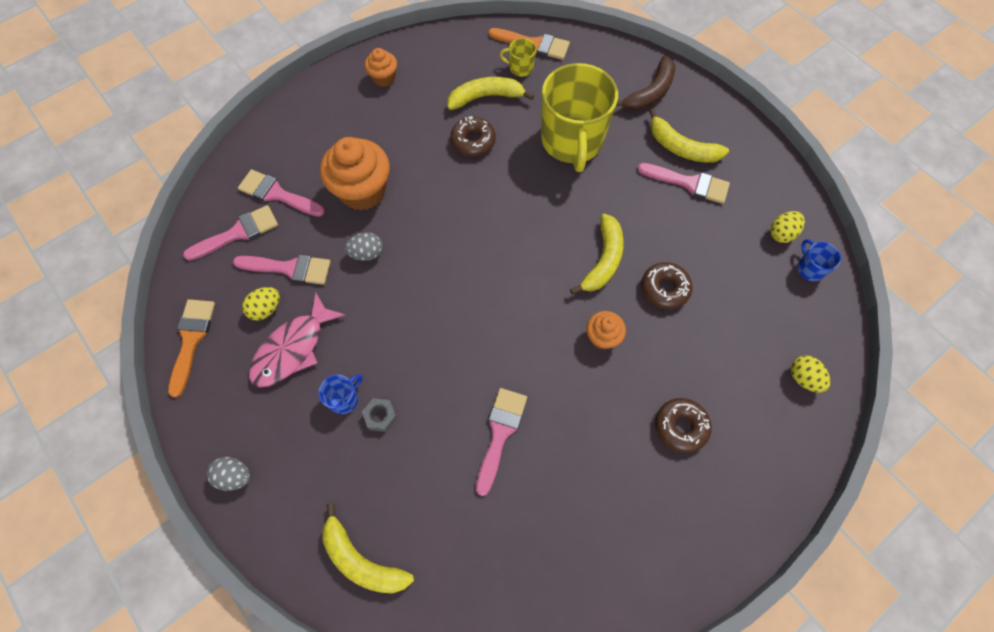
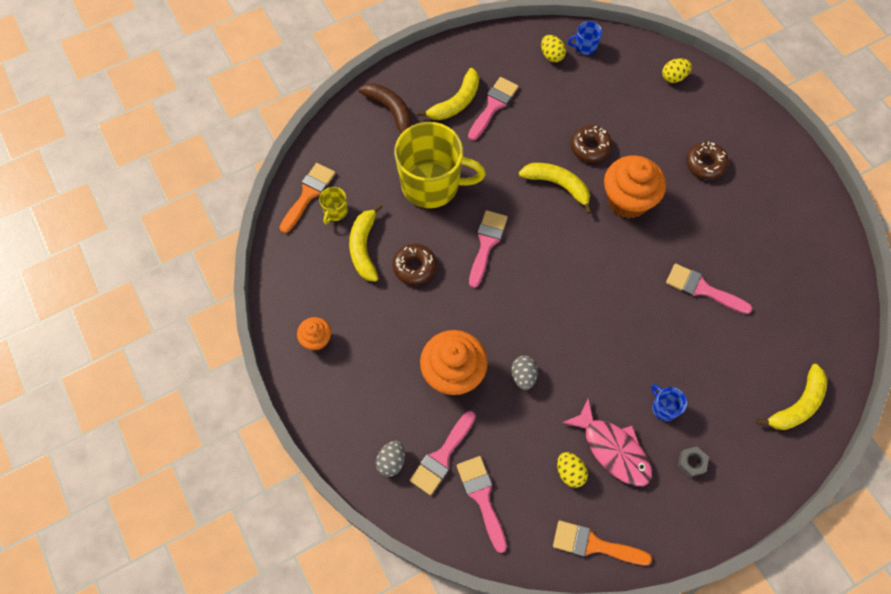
camera: 80 degrees left, 0 degrees up
(234, 476) = (727, 505): grey egg -> grey egg (391, 461)
(289, 268) = (529, 448): pink brush -> pink brush (486, 244)
(380, 416) = (682, 379): grey nut -> grey nut (691, 463)
(602, 337) = (627, 200): orange cupcake -> orange cupcake, size x1.90

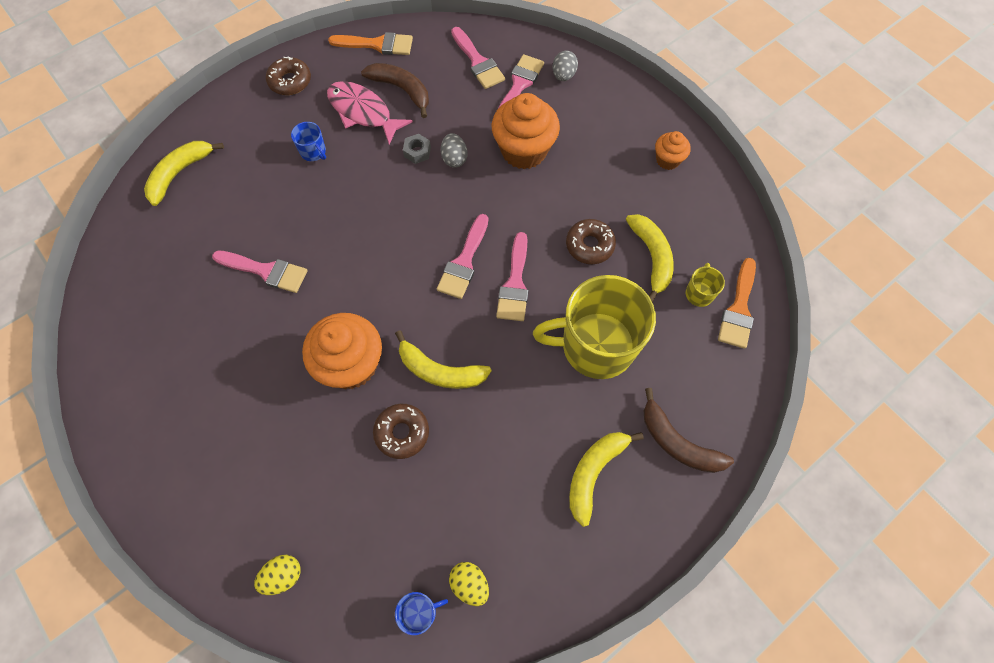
camera: 170 degrees right, 0 degrees up
(493, 106) = (541, 476): pink brush -> pink brush (464, 262)
(570, 472) = (402, 90): yellow egg -> brown banana
(691, 463) = (290, 112): grey nut -> grey nut (417, 152)
(705, 164) = (248, 433): brown donut -> brown donut (290, 81)

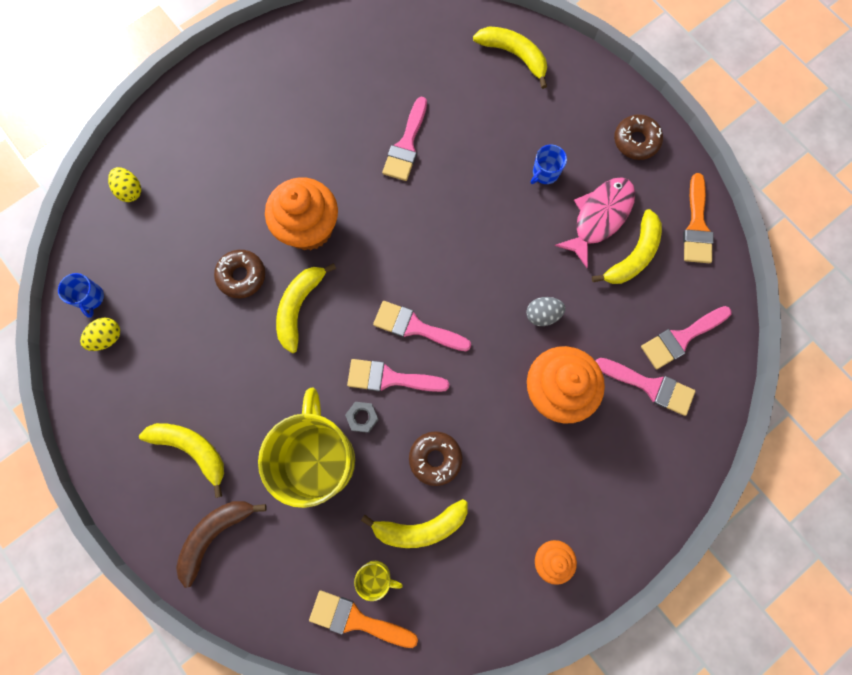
camera: 90 degrees right, 10 degrees up
(402, 90) = (633, 255): brown banana -> yellow banana
(417, 152) = (549, 276): grey nut -> grey nut (362, 417)
(563, 75) = (669, 439): grey egg -> none

